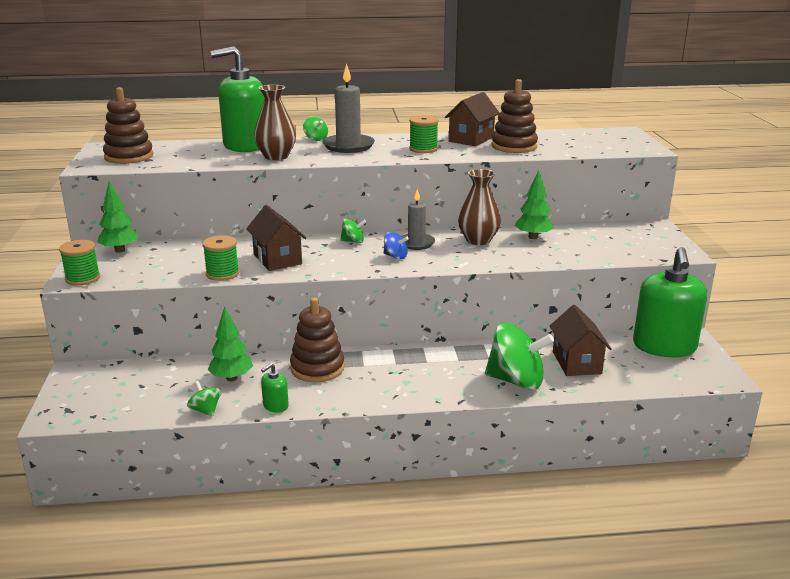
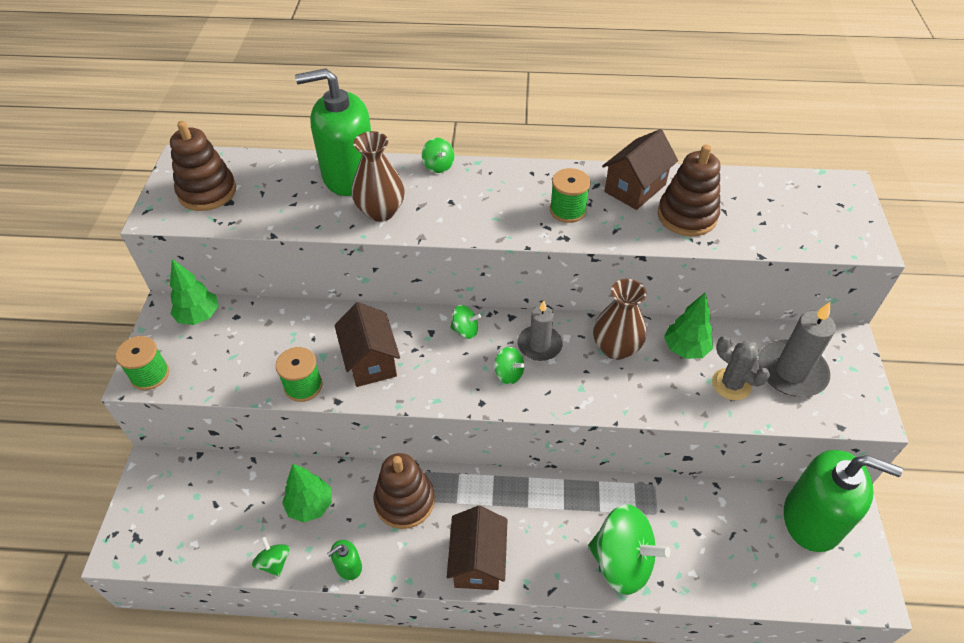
camera: 10 degrees right, 25 degrees up
(348, 146) = (475, 191): grey candle -> grey candle (791, 371)
(395, 256) = (508, 374): blue spinning top -> green spinning top
(574, 249) = (731, 384): none -> grey cactus
(576, 362) = (700, 536): brown house -> brown house (478, 561)
(664, 346) = (812, 519): green soap dispenser -> green soap dispenser turned 90 degrees counterclockwise

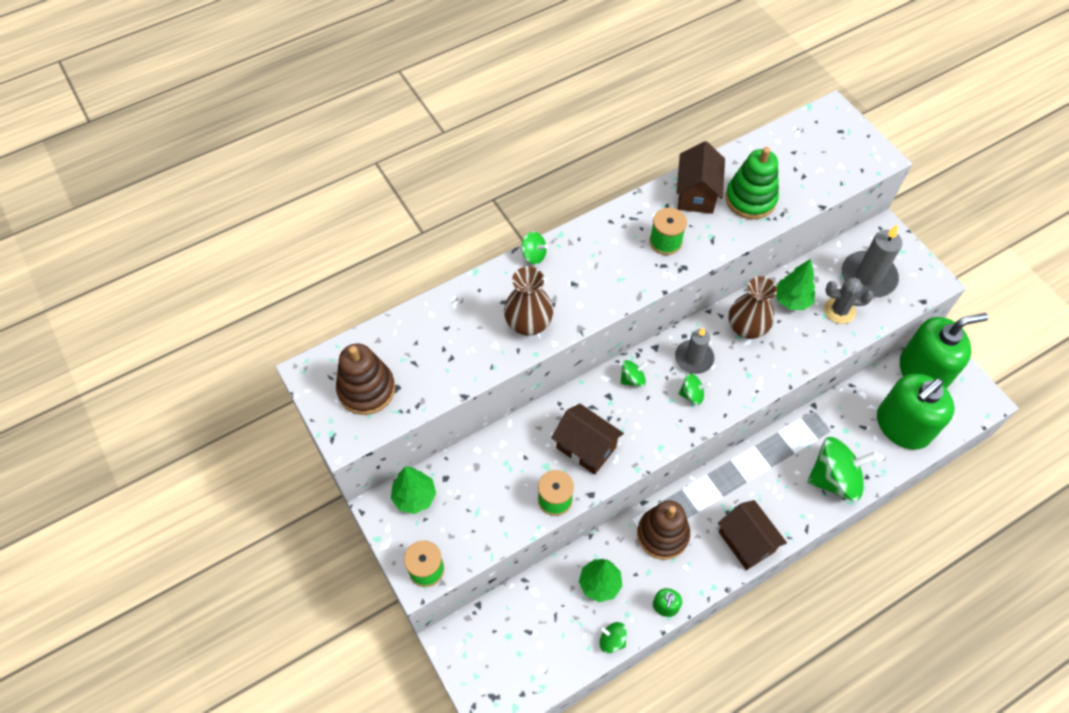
camera: 35 degrees left, 10 degrees up
(349, 175) = (470, 305): green soap dispenser -> green soap dispenser (902, 426)
(687, 216) = (750, 199): brown stacking toy -> green stacking toy

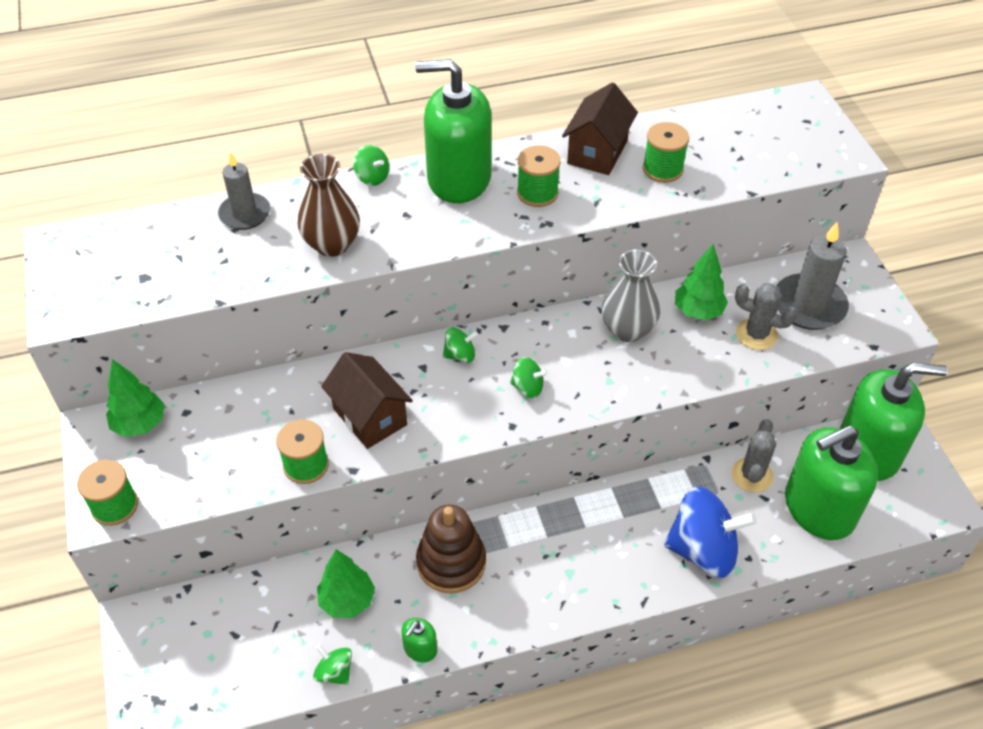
camera: 15 degrees right, 10 degrees down
(366, 389) = (111, 272): brown stacking toy -> none
(601, 241) = (459, 178): none -> green soap dispenser
(694, 358) = (547, 348): grey candle -> grey candle (245, 214)
(746, 328) = (627, 330): brown vase -> grey vase
(746, 542) = (557, 597): brown house -> none
(750, 199) = (662, 169): green stacking toy -> green spool
(834, 478) = (703, 550): green spinning top -> blue spinning top
(849, 411) = (752, 475): none -> grey cactus

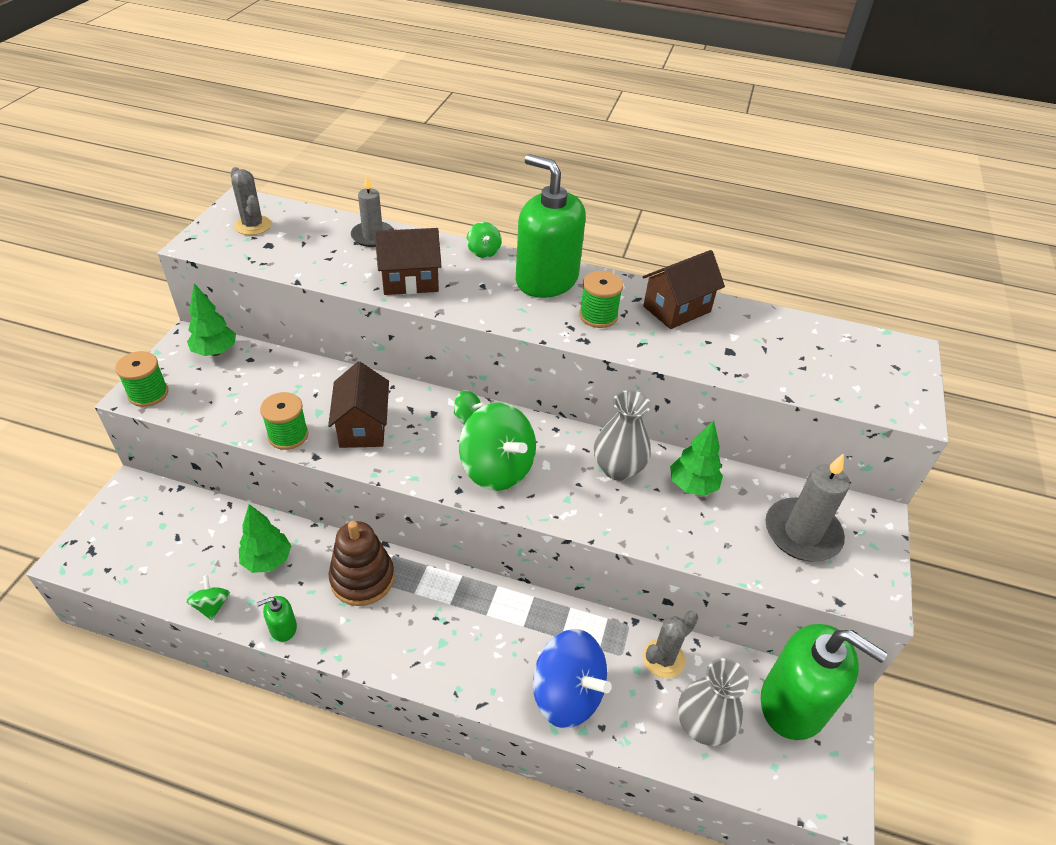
camera: 30 degrees right, 5 degrees down
(332, 244) = (410, 281): brown vase -> brown house
(527, 387) = (497, 469): green spinning top -> green spinning top, size x2.17
(662, 169) = (722, 345): green spool -> none
(756, 334) = (730, 531): grey cactus -> grey cactus (253, 225)
(818, 508) = (703, 725): green soap dispenser -> grey vase

